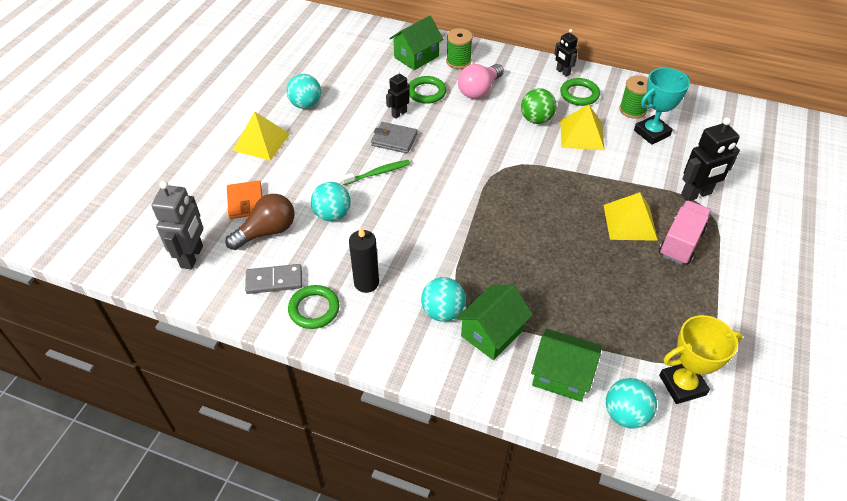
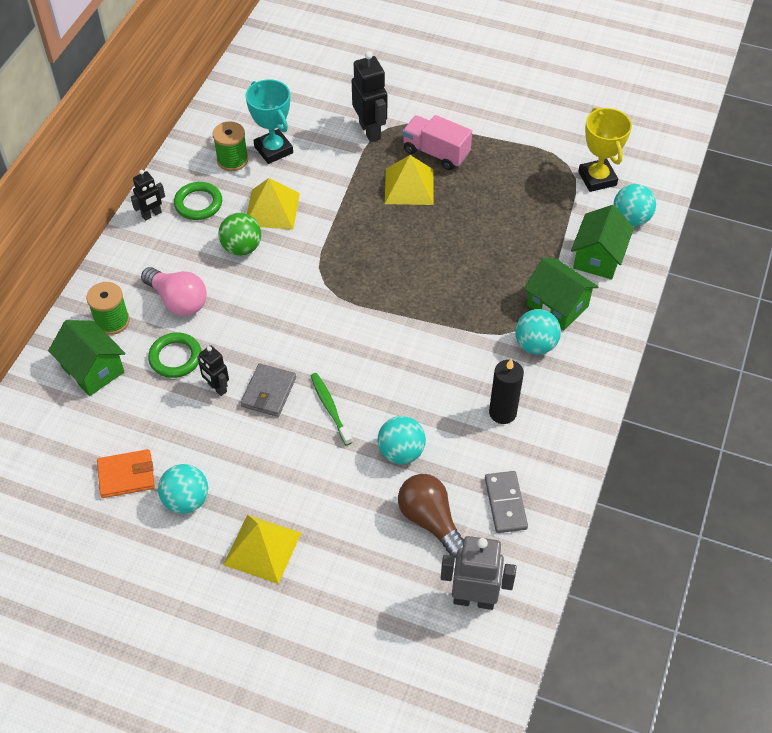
camera: 90 degrees left, 5 degrees up
(245, 202) = (379, 552): orange wallet -> orange wallet (126, 475)
(314, 309) = (542, 460): green ring -> none

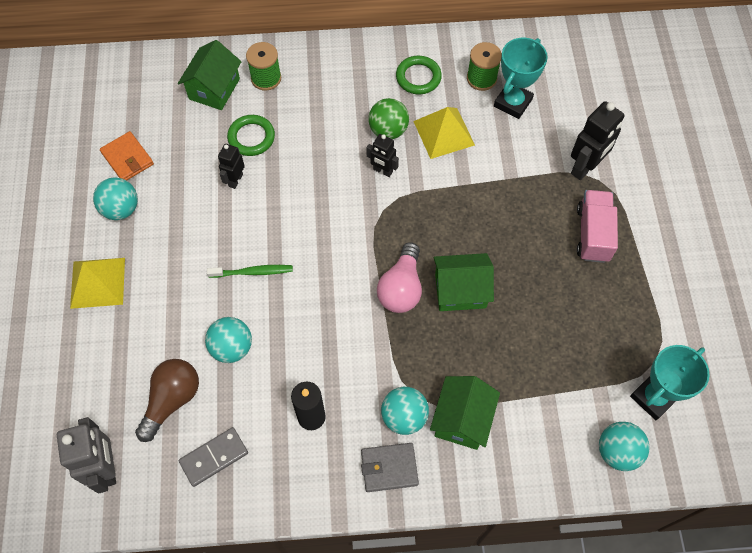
camera: 65 degrees right, 10 degrees up
(152, 215) = (387, 51): black robot -> black robot (382, 171)
(178, 301) = (308, 112): pink light bulb -> pink light bulb (401, 288)
(268, 392) = (248, 219): grey wallet -> grey wallet (389, 468)
(330, 408) = (253, 272): green toothbrush -> green toothbrush turned 45 degrees clockwise
(409, 186) = (536, 229): yellow pyramid -> none
(597, 178) = (653, 397): yellow trophy -> turquoise trophy
(598, 257) = (545, 436): green house -> green house (460, 291)

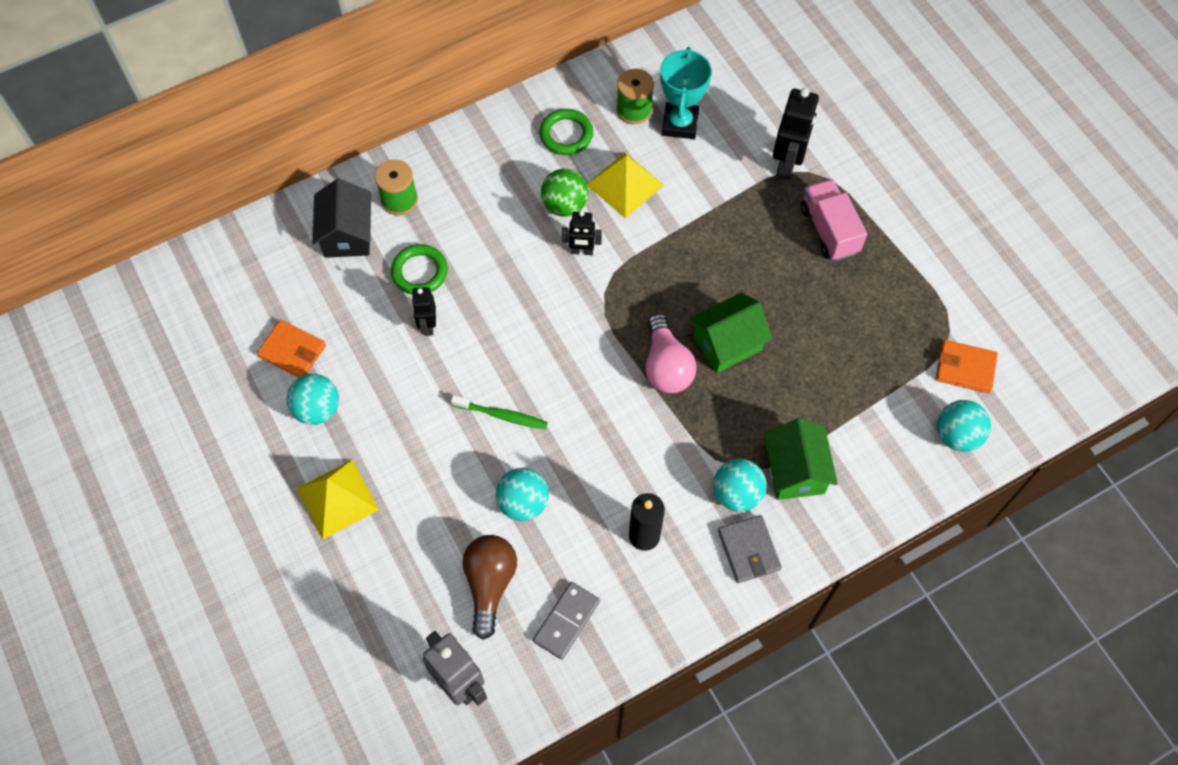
camera: 25 degrees left, 0 degrees up
(214, 89) = (347, 234): green house -> black house
(253, 272) = (502, 415): green toothbrush -> green toothbrush turned 45 degrees clockwise
(389, 468) = (748, 550): grey wallet -> grey wallet turned 75 degrees counterclockwise
(653, 397) = (965, 368): turquoise trophy -> orange wallet

